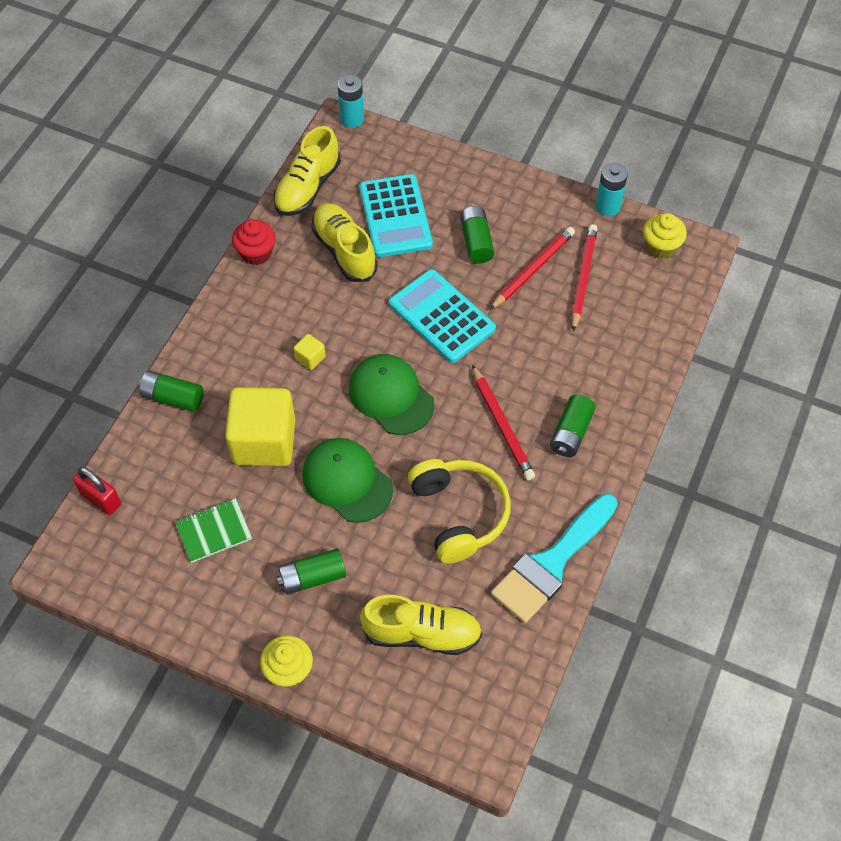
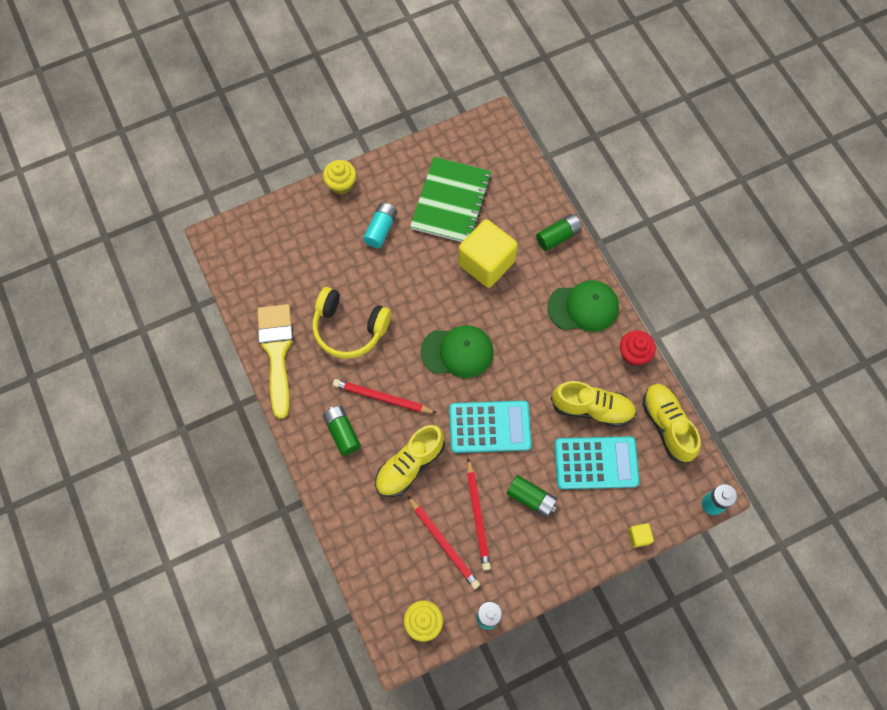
camera: 130 degrees right, 10 degrees up
(101, 499) = (519, 162): red padlock -> none
(214, 531) = (451, 201): green notebook -> green notebook, size x1.88
(310, 358) = (523, 327): yellow cube -> yellow cube (638, 537)
(312, 577) = (381, 229): green battery -> turquoise battery
(347, 481) = (422, 287): green cap -> green cap (583, 307)
(395, 216) = (596, 463): turquoise calculator -> turquoise calculator turned 150 degrees clockwise
(422, 633) = (301, 257): yellow shoe -> yellow shoe (410, 465)
(551, 563) = (277, 352): turquoise brush -> yellow brush

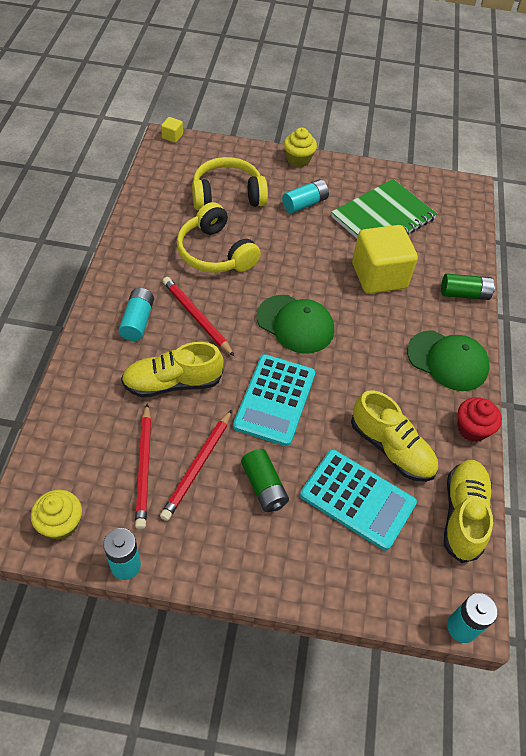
camera: 30 degrees right, 15 degrees down
(277, 352) = (140, 234): yellow brush -> none
(314, 264) = (227, 195): none -> yellow headphones
(342, 433) = (137, 321): green battery -> turquoise battery
(489, 427) = (275, 400): turquoise calculator -> turquoise calculator turned 75 degrees clockwise
(638, 537) = (350, 602): yellow cube -> yellow cube (172, 136)

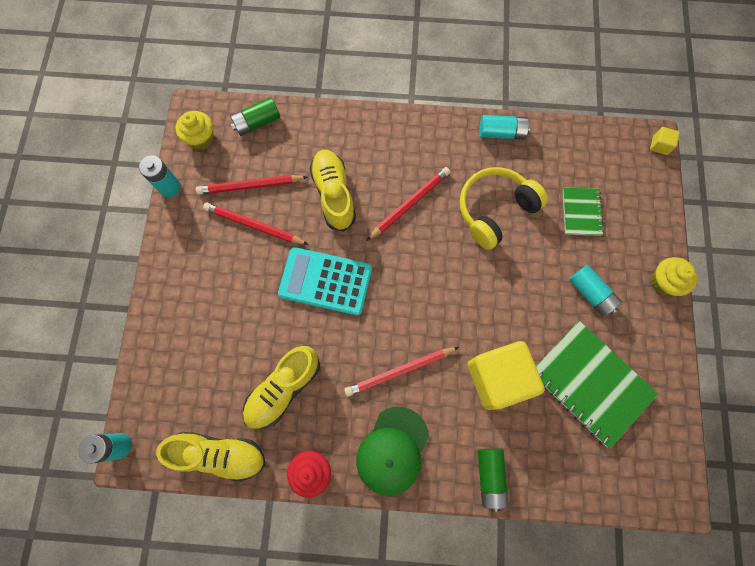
camera: 90 degrees right, 20 degrees up
(137, 321) = (397, 156): turquoise battery -> turquoise battery (501, 133)
(227, 195) = (581, 212): yellow headphones -> green notebook
(264, 486) = (238, 279): green battery -> green battery (257, 122)
(295, 324) = (416, 294): green cap -> none
(357, 499) = (230, 358): turquoise calculator -> none
(373, 346) = (399, 371): none -> red pencil

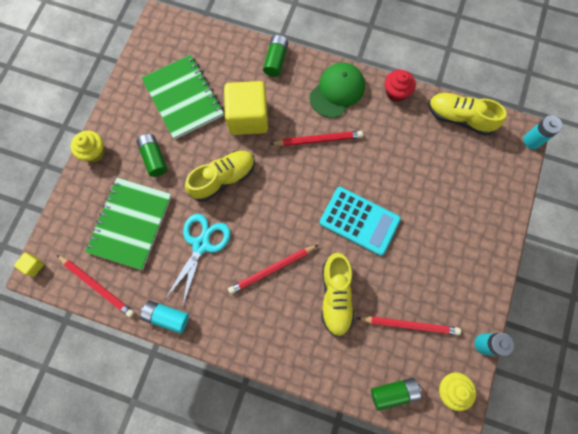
camera: 165 degrees left, 0 degrees up
(254, 225) = (411, 285): red pencil -> red pencil (97, 286)
(283, 389) = (407, 149): yellow shoe -> yellow shoe (223, 178)
(495, 210) = (201, 244): yellow headphones -> turquoise scissors
(581, 212) = (130, 224): green notebook -> green notebook, size x1.88
(590, 293) = (154, 158): turquoise battery -> green battery

